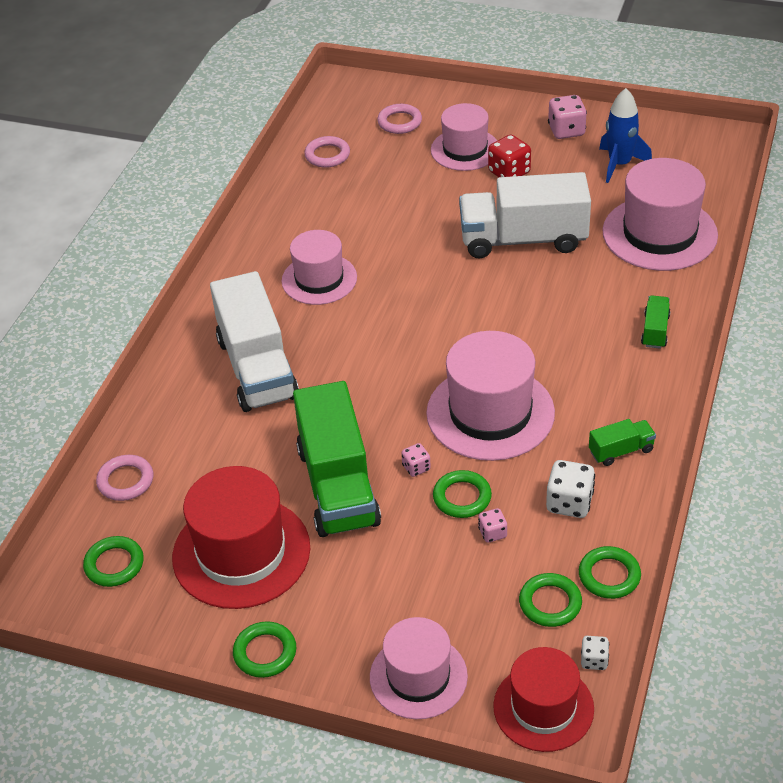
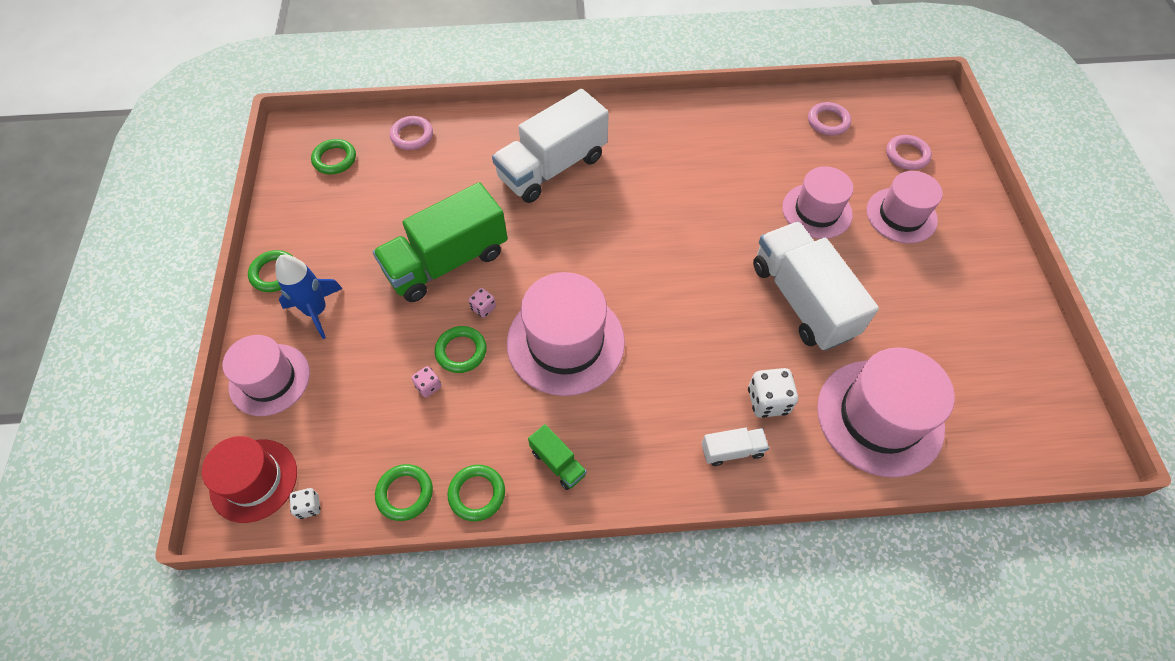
camera: 65 degrees right, 15 degrees up
(241, 552) = (364, 226): red hat -> none
(319, 279) = (671, 170): pink hat -> pink hat (817, 211)
(509, 172) = (891, 260): red dice -> none
(550, 603) = (363, 453): green ring -> green ring (477, 494)
(566, 131) = (987, 288): pink dice -> none
(569, 503) = (480, 436): white dice -> white dice (768, 401)
(619, 164) = (966, 350): blue rocket -> blue rocket (316, 311)
(655, 331) = (732, 450): green truck -> white truck

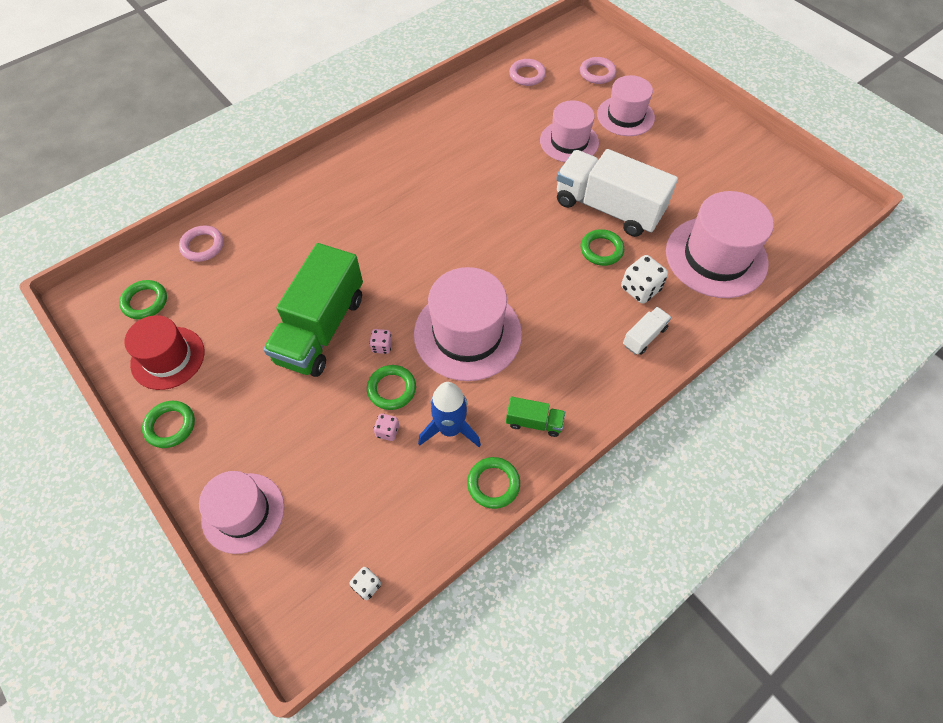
camera: 35 degrees left, 0 degrees up
(254, 480) = (300, 599): red hat -> red hat (168, 358)
(316, 311) = (238, 433): blue rocket -> blue rocket (450, 429)
(405, 493) = (437, 521): green ring -> green ring (601, 250)
(552, 167) = (348, 210): white truck -> none

